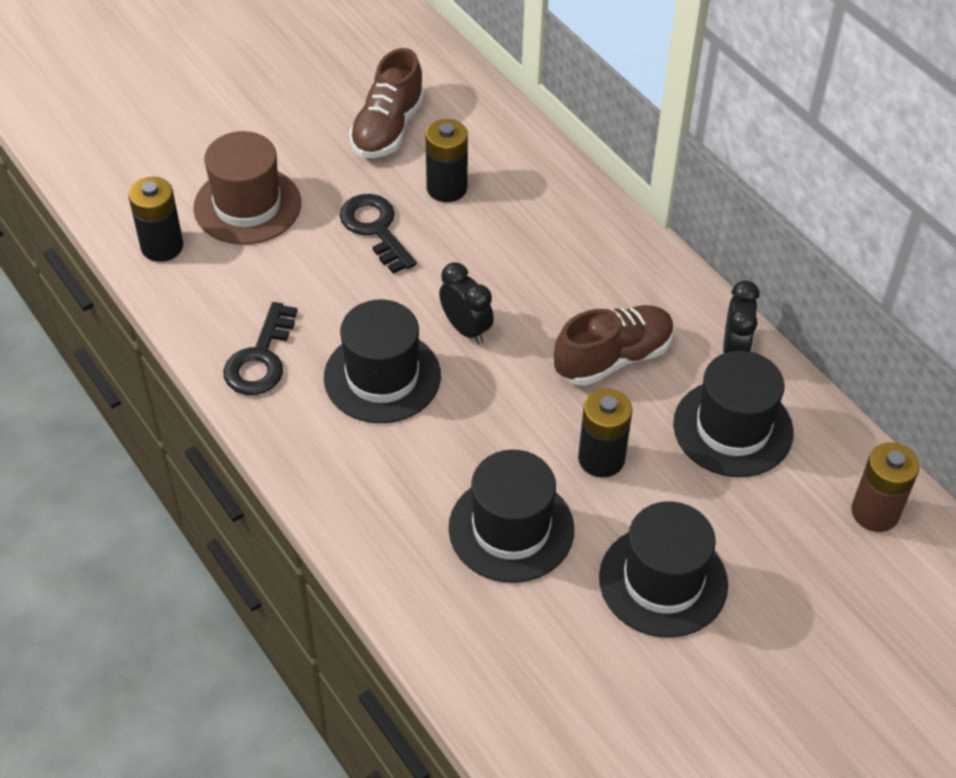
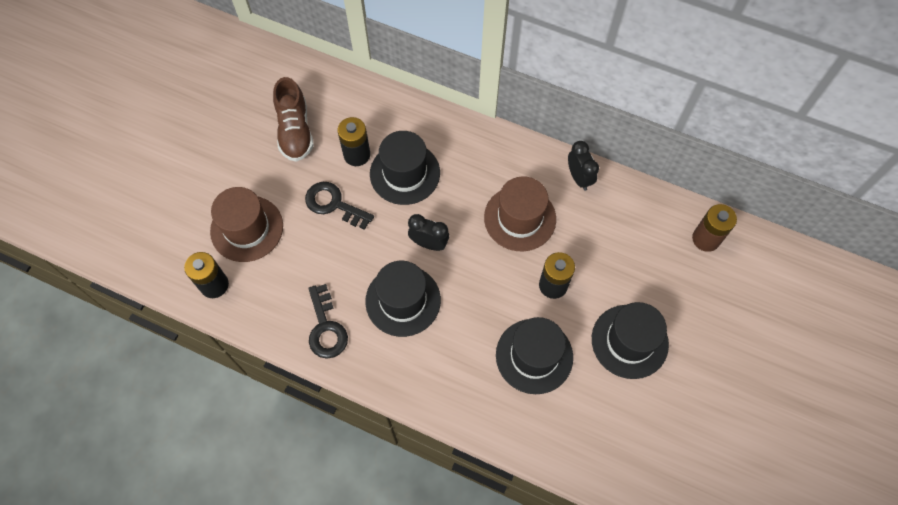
camera: 30 degrees left, 15 degrees up
(613, 358) = (520, 218): brown shoe -> brown hat
(733, 428) = (607, 228): black hat -> black hat (405, 173)

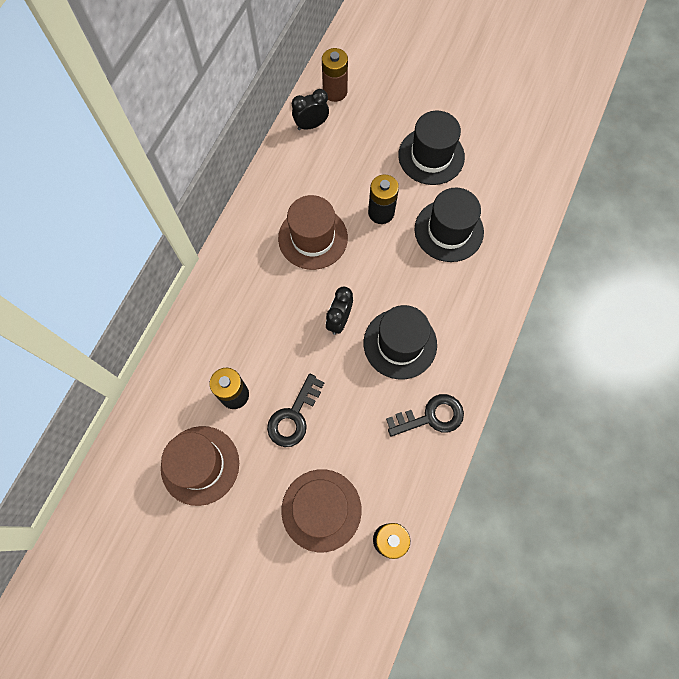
camera: 90 degrees left, 5 degrees up
(295, 131) = (200, 465): brown shoe -> brown hat
(405, 173) = (259, 345): black hat -> none
(579, 178) = (271, 186): black clock -> black clock (311, 125)

